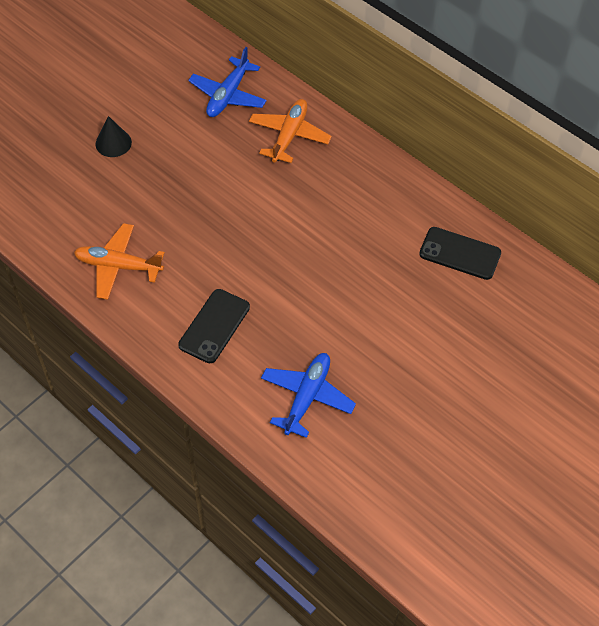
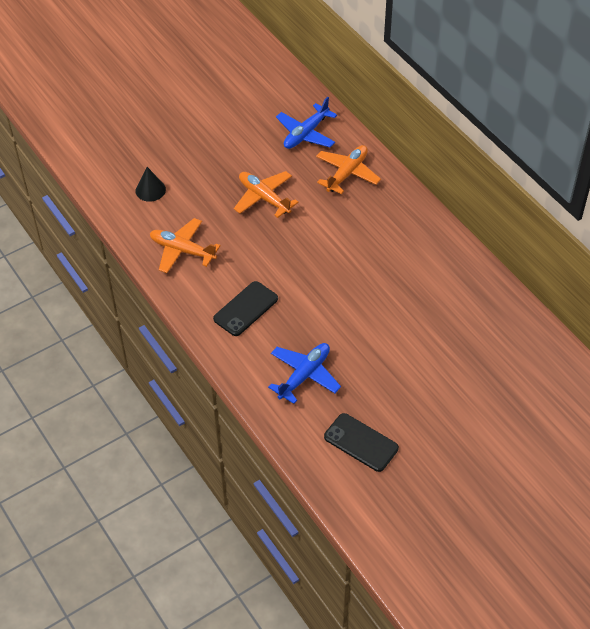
camera: 15 degrees right, 5 degrees down
(113, 143) = (203, 156): black cone -> black cone (150, 190)
(199, 182) = (264, 198): none -> orange plane
(460, 253) = (462, 289): black phone -> black phone (361, 442)

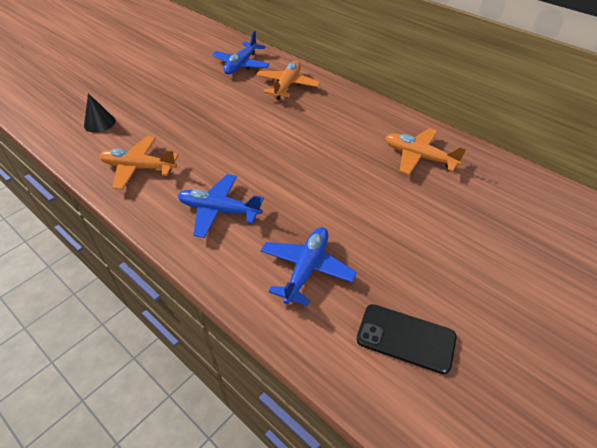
camera: 15 degrees left, 5 degrees down
(246, 309) = (219, 211): black phone -> blue plane
(264, 198) = (215, 113): orange plane -> orange plane (419, 157)

